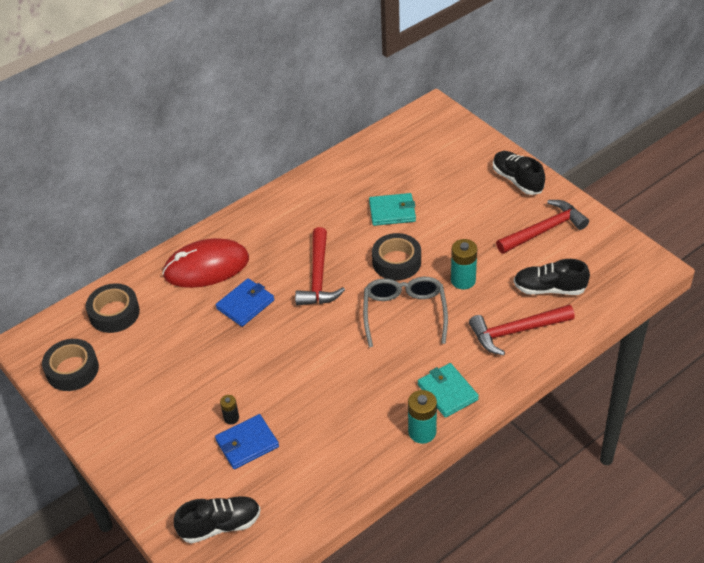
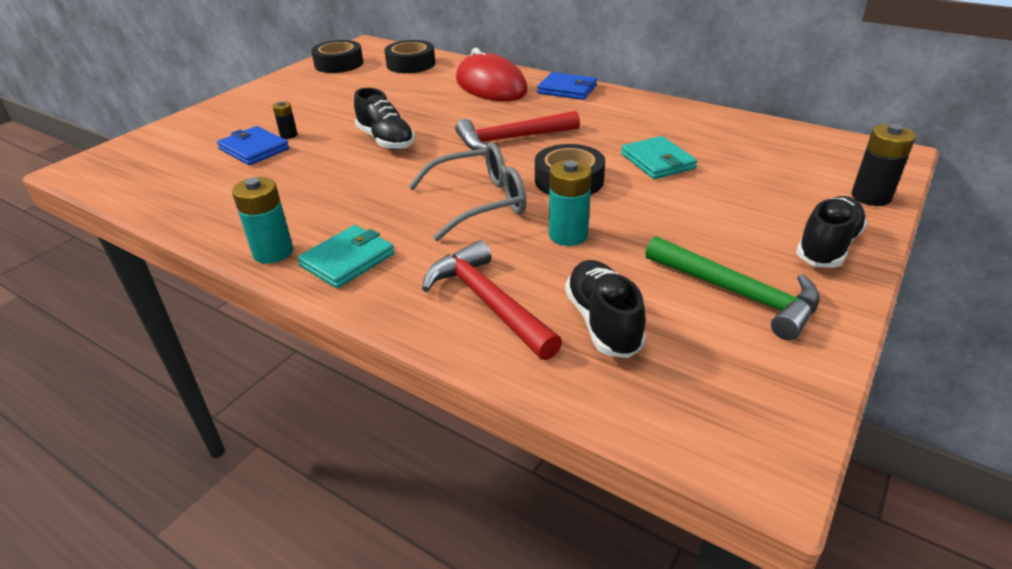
camera: 70 degrees right, 10 degrees down
(220, 525) = (147, 157): black shoe -> black shoe (386, 140)
(245, 304) = (448, 112): blue wallet -> blue wallet (567, 89)
(477, 141) = (871, 197): none -> black battery
(544, 230) = (737, 294): red hammer -> green hammer

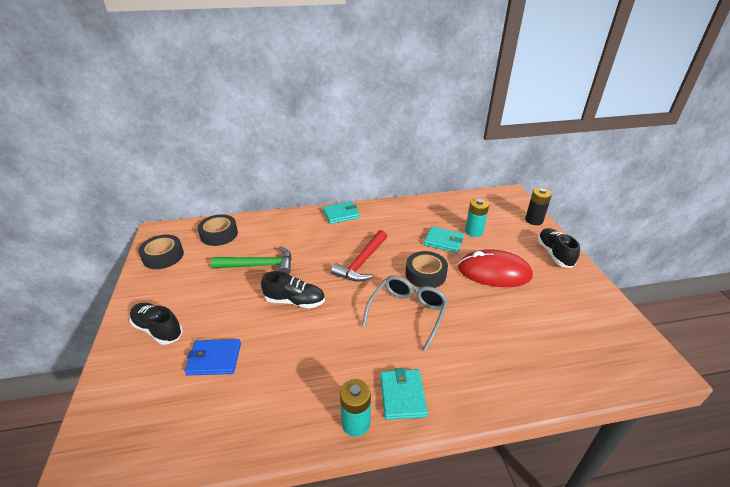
camera: 45 degrees left, 0 degrees up
(289, 135) = (222, 333): black battery -> none
(488, 302) = (497, 369): red hammer -> none
(491, 85) = (296, 229): red mouse -> red mouse (494, 272)
(567, 89) = (341, 214): blue wallet -> turquoise wallet
(568, 235) = (471, 307): turquoise battery -> turquoise battery (474, 232)
(603, 322) = (547, 345): black shoe -> black shoe (158, 329)
(737, 294) = (562, 296): green hammer -> green hammer (259, 266)

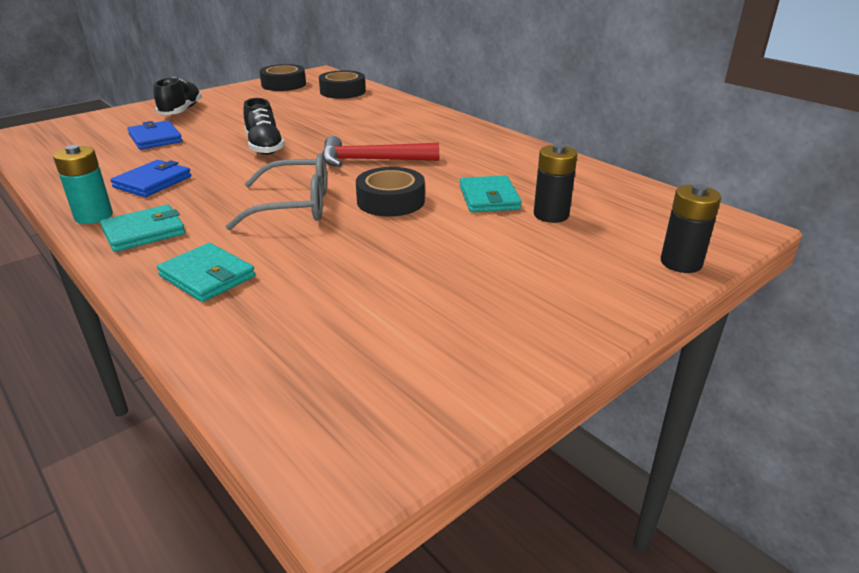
camera: 60 degrees right, 5 degrees down
(259, 266) = (309, 118): green hammer -> none
(314, 376) = (152, 182): none -> blue wallet
(341, 214) = (461, 128): turquoise wallet -> turquoise wallet (207, 276)
(474, 232) = (551, 215): turquoise battery -> black battery
(494, 272) = (456, 249): red mouse -> none
(554, 254) = (590, 299): black shoe -> none

